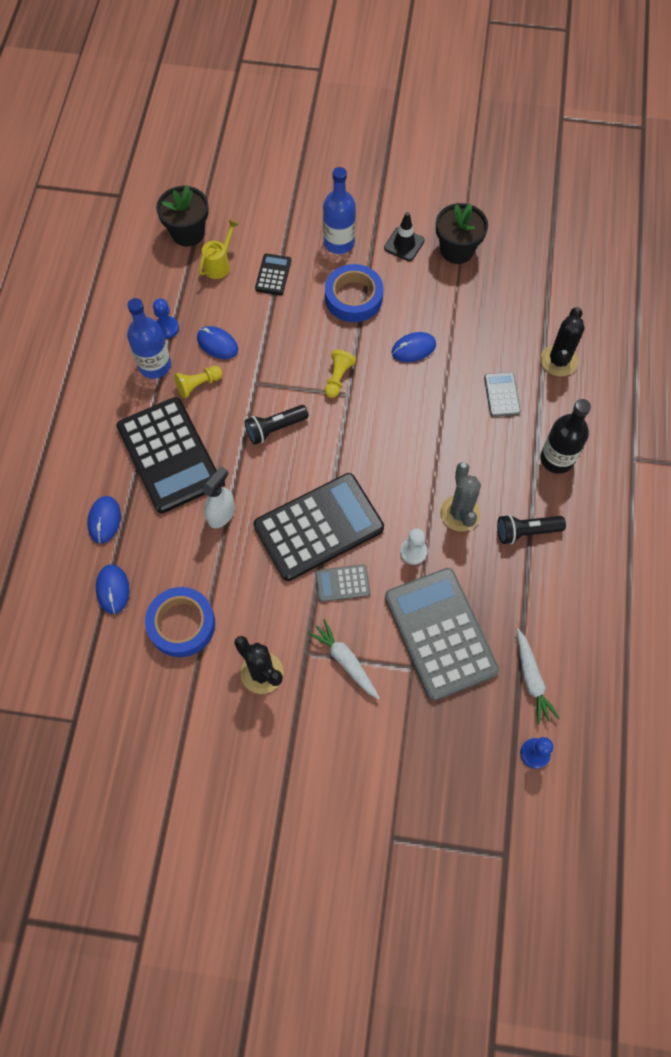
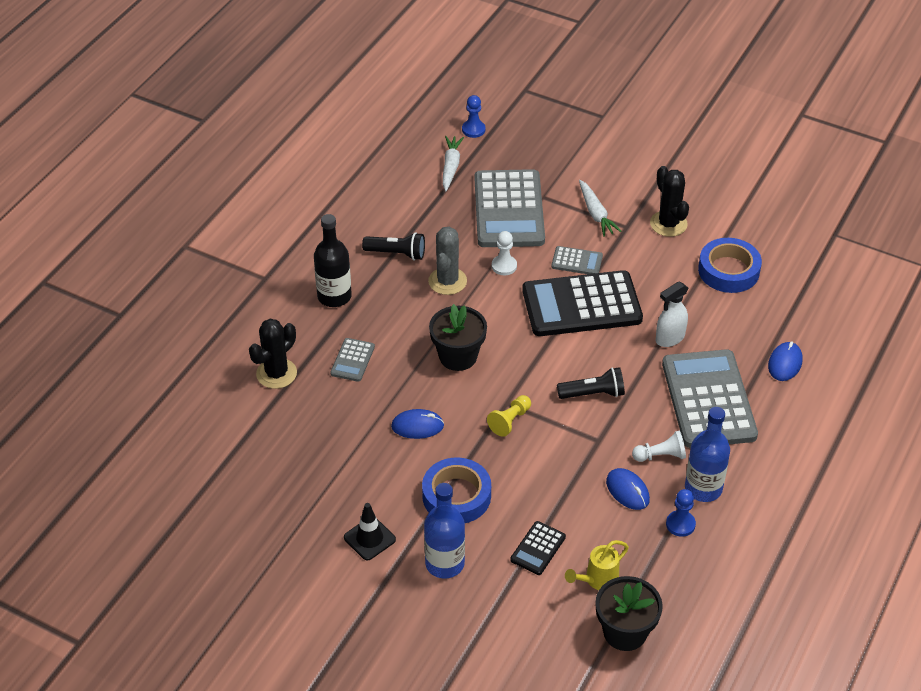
camera: 160 degrees left, 20 degrees down
(113, 589) = (786, 310): blue mouse -> none
(169, 455) = (708, 400): black calculator -> grey calculator
(198, 385) = (660, 455): yellow pawn -> white pawn
(457, 250) = (313, 514): black flower pot -> black flower pot (458, 356)

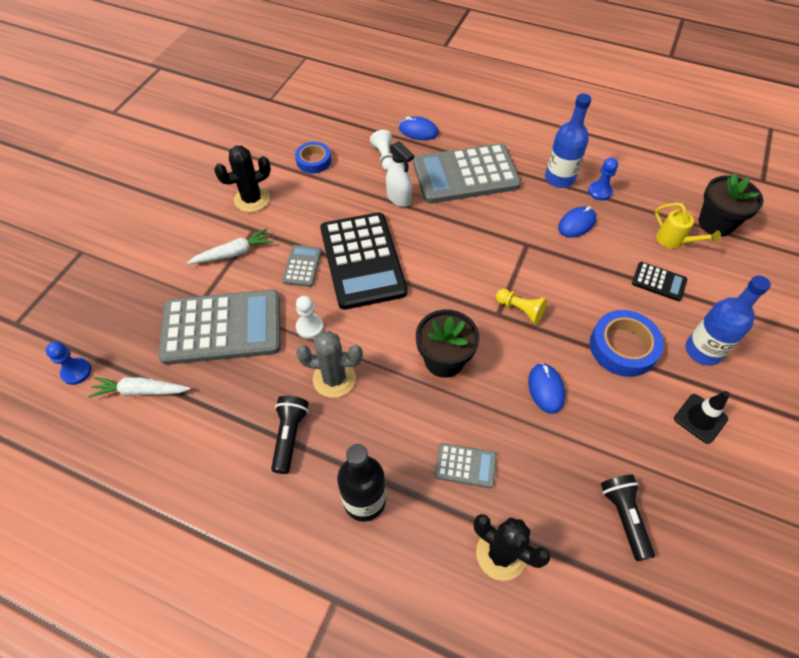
camera: 95 degrees left, 10 degrees up
(593, 394) = (473, 249): black flashlight -> black flashlight (624, 517)
(660, 455) = (533, 203): white pawn -> white pawn (384, 157)
(728, 270) = (313, 161): blue tape -> blue tape, size x0.65

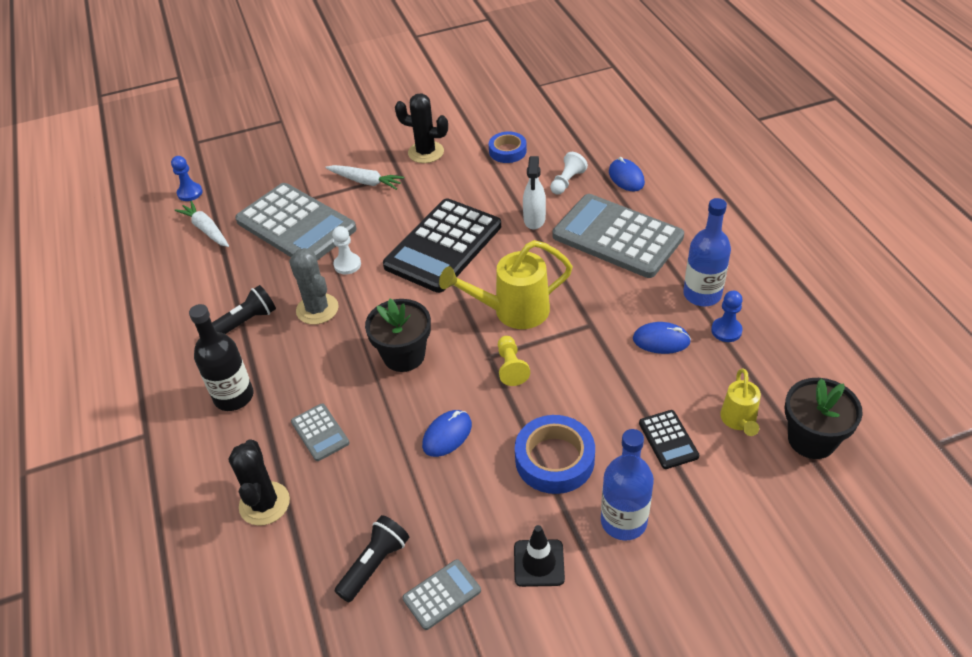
camera: 50 degrees right, 10 degrees down
(302, 266) = (397, 221): grey calculator -> grey calculator (442, 594)
(471, 271) = (513, 311): none -> yellow watering can

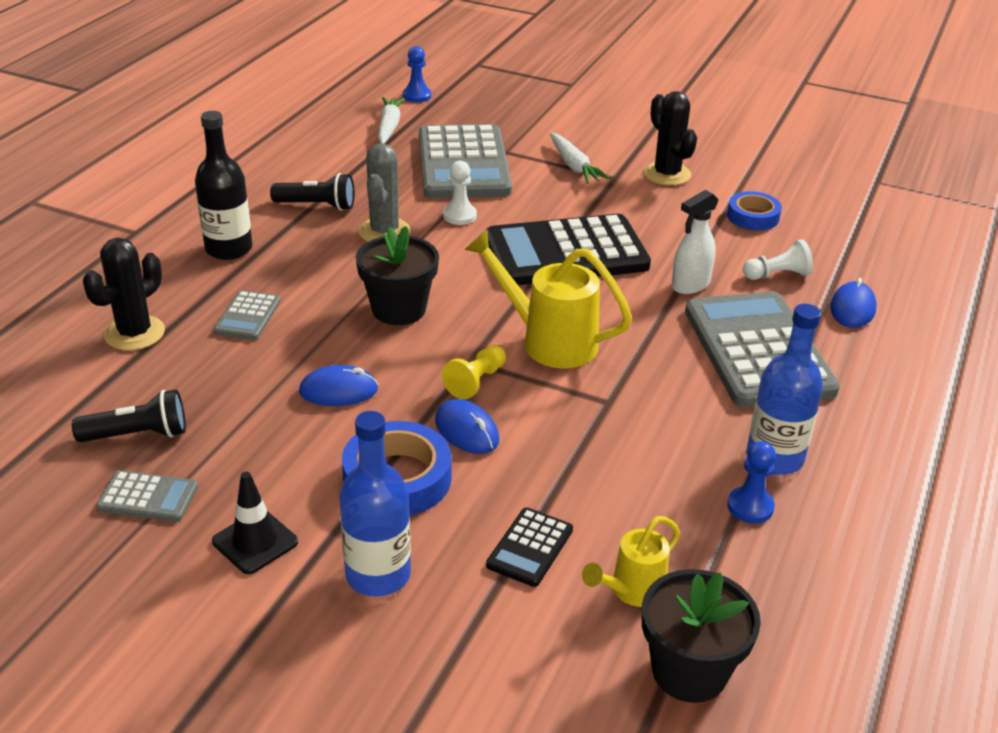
camera: 40 degrees right, 10 degrees down
(661, 340) = (661, 464): blue mouse -> blue mouse (467, 430)

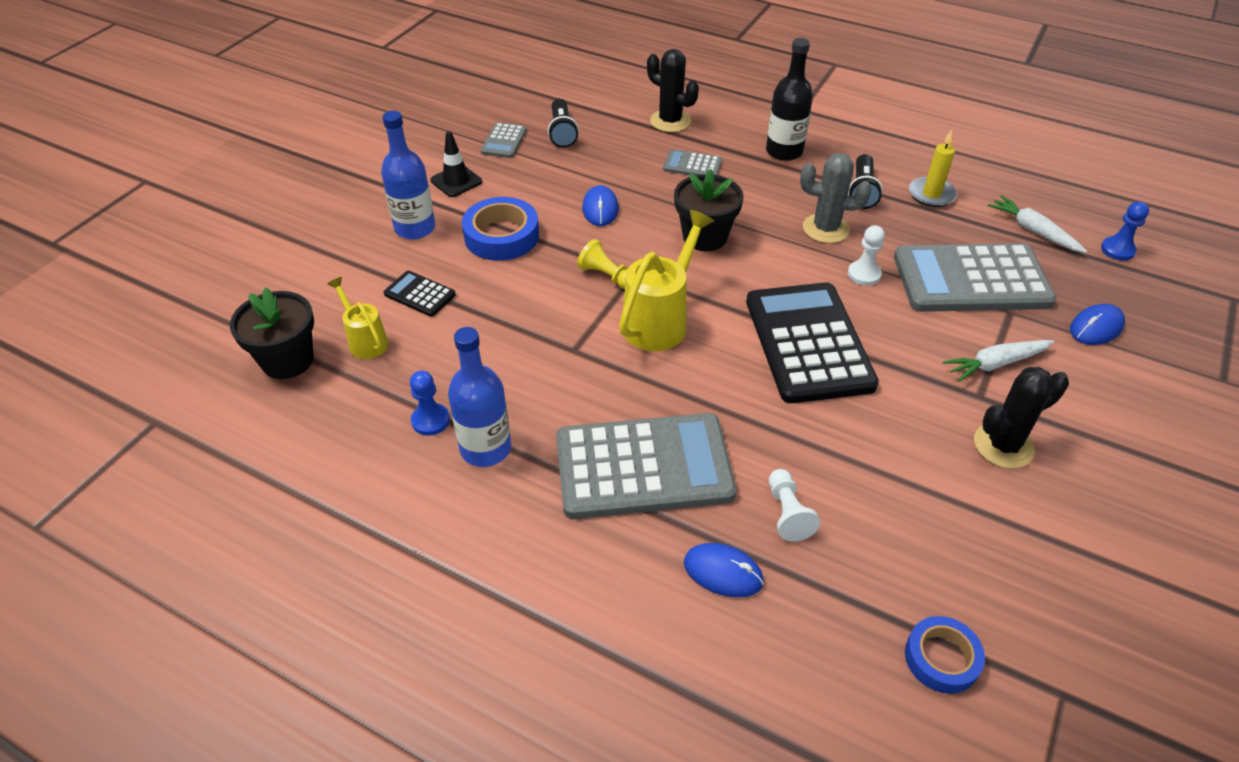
camera: 95 degrees right, 10 degrees up
(327, 168) = (931, 194): none -> yellow candle
(389, 127) = (1033, 231): white carrot -> white carrot turned 135 degrees counterclockwise
(467, 430) = (547, 269): blue mouse -> blue mouse (1096, 327)
(690, 285) = (759, 431): white spray bottle -> none
(753, 216) = (918, 515): blue tape -> blue tape (941, 658)

